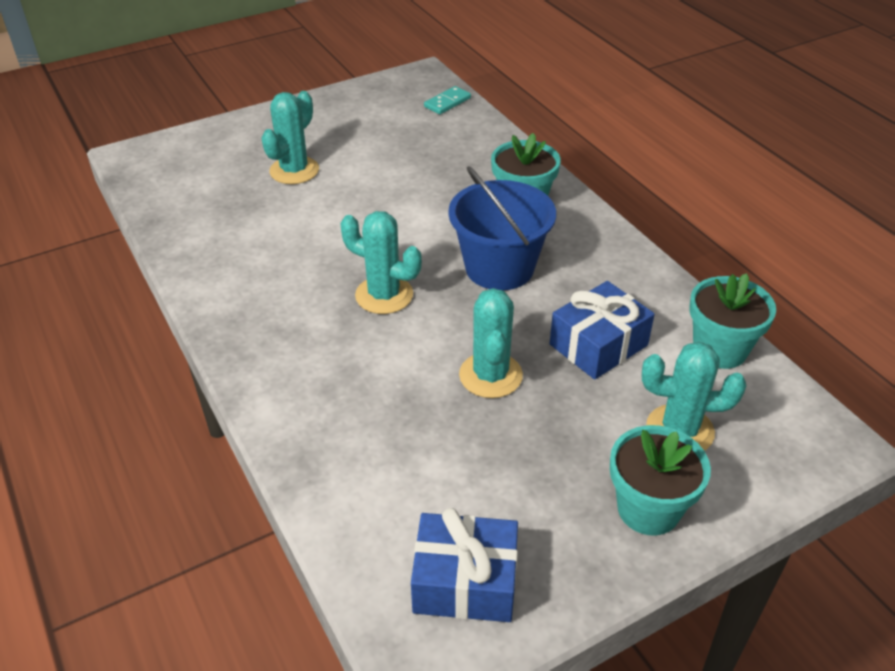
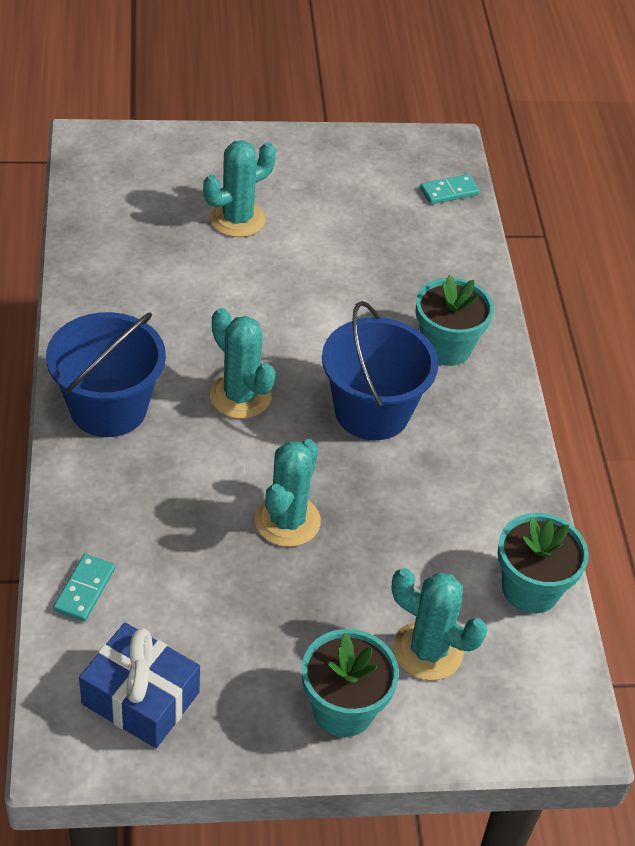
camera: 20 degrees right, 5 degrees up
(274, 345) = (108, 408): none -> blue bucket
(349, 506) = (85, 590): none -> turquoise domino
(598, 345) = (412, 533): blue gift -> none

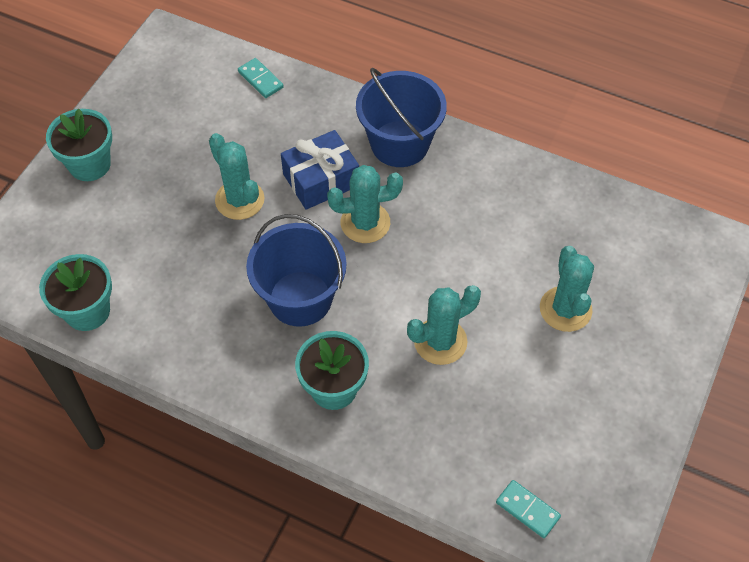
camera: 125 degrees right, 10 degrees up
(140, 698) = (170, 77): blue gift -> blue gift (321, 180)
(428, 651) = (91, 226): turquoise cactus -> turquoise cactus (440, 341)
(449, 192) = (527, 510): turquoise domino -> turquoise domino turned 60 degrees counterclockwise

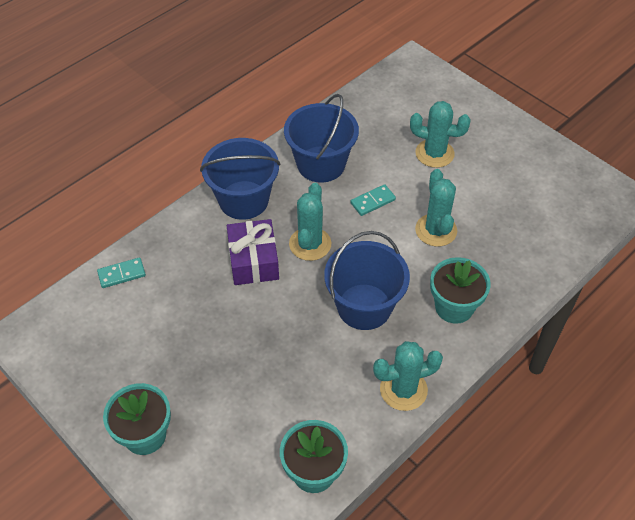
camera: 70 degrees left, 5 degrees down
(239, 200) = (246, 323): turquoise cactus -> turquoise cactus (403, 390)
(321, 180) = (253, 261): blue gift -> purple gift
(487, 197) = (321, 164): none -> blue bucket
(527, 510) = (583, 224): turquoise domino -> turquoise domino (373, 201)

